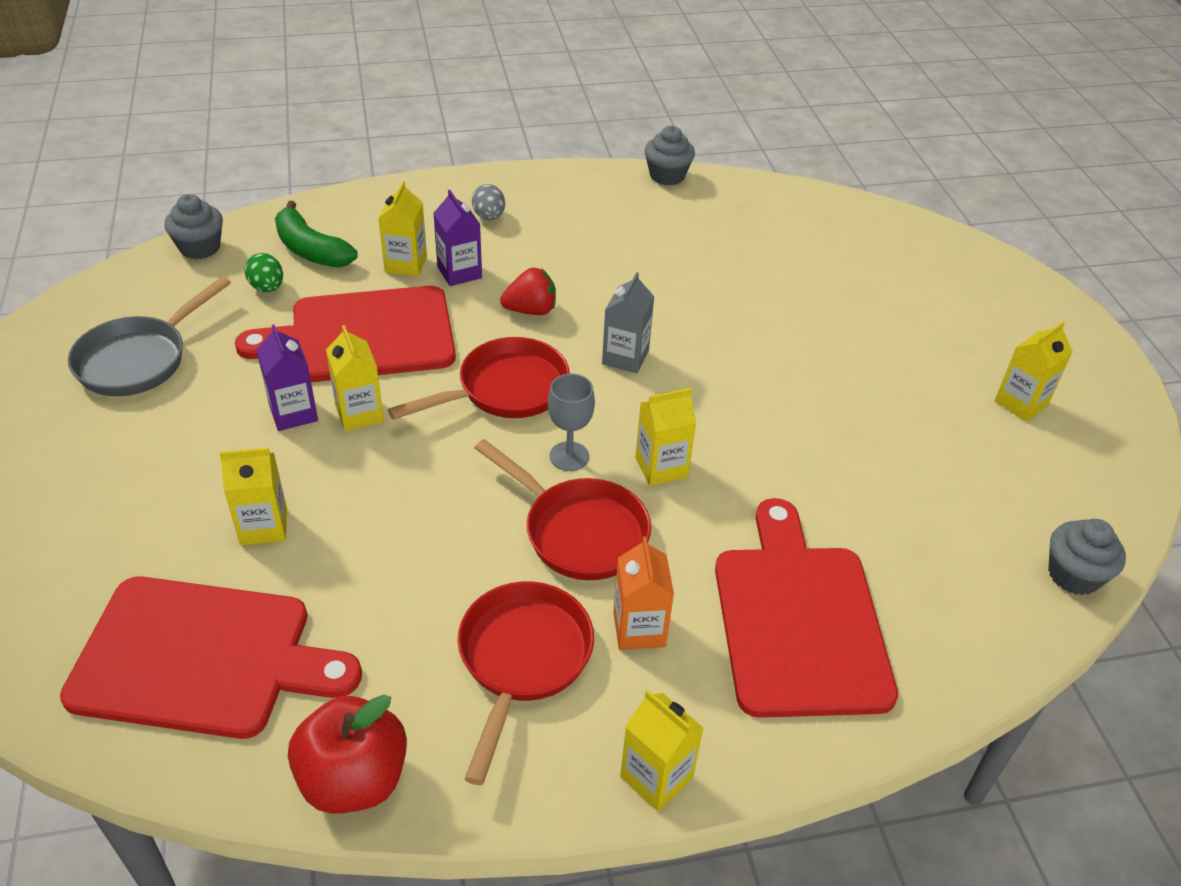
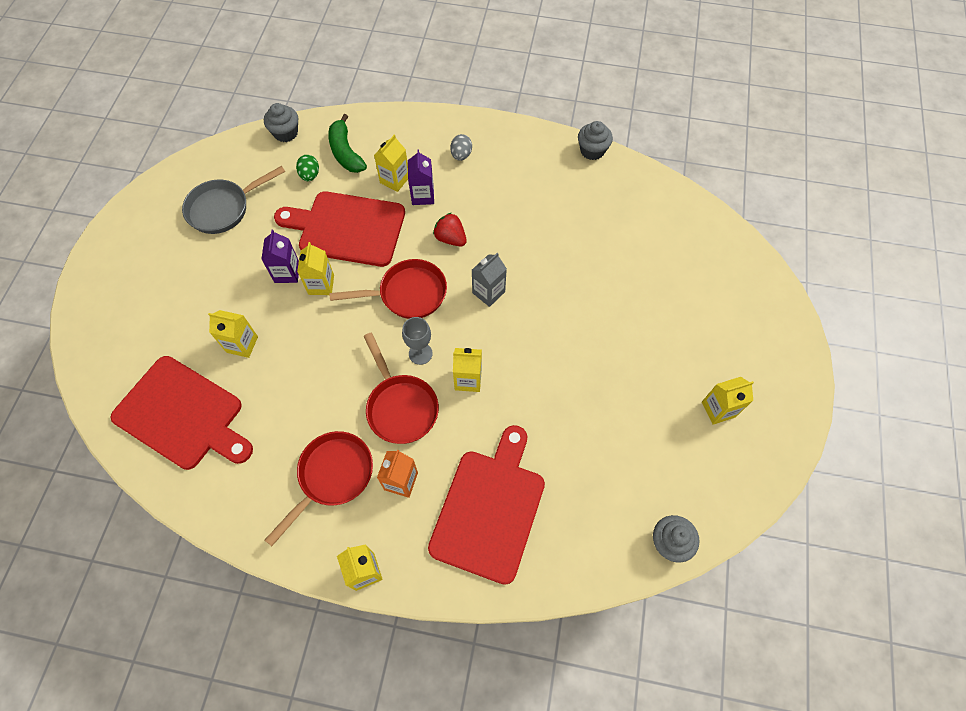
camera: 25 degrees right, 20 degrees up
(354, 779) = (223, 512): red apple -> none
(531, 310) = (450, 238): red strawberry -> red strawberry turned 150 degrees counterclockwise

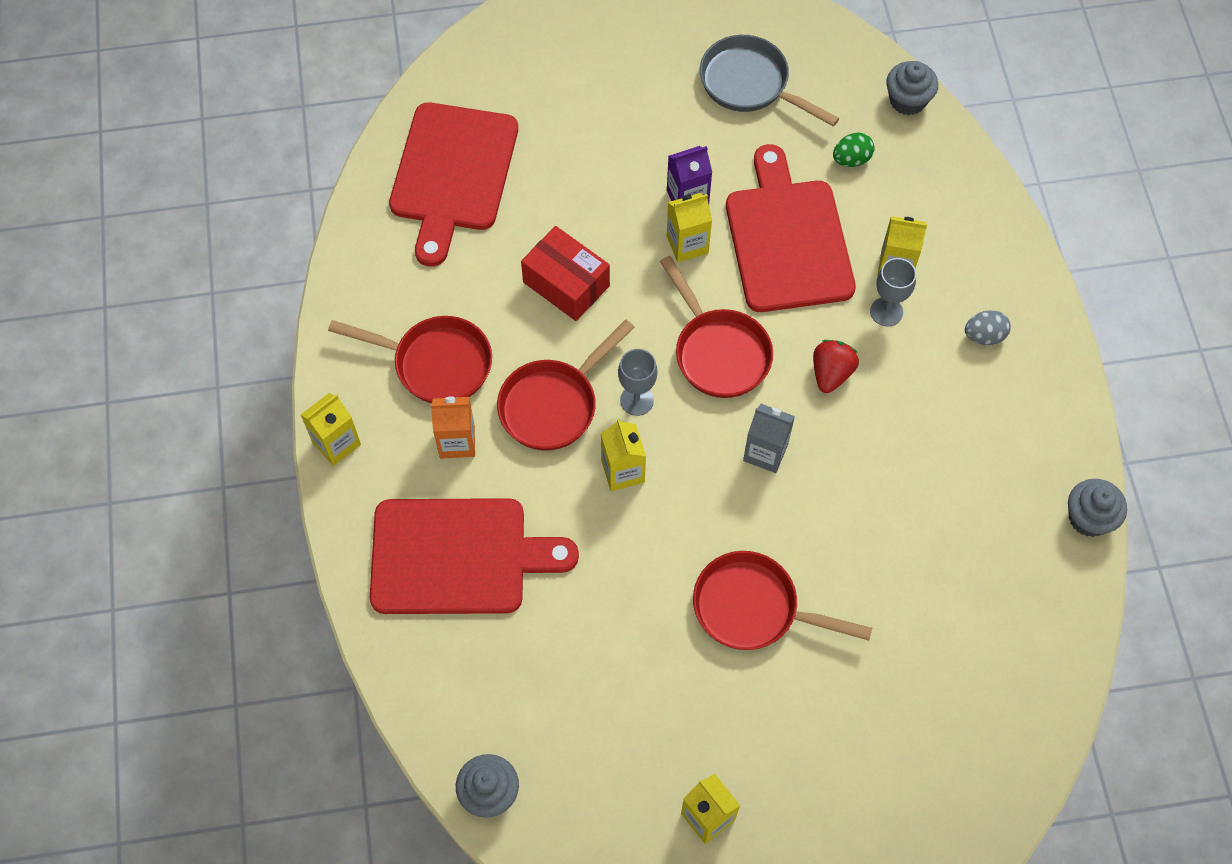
camera: 70 degrees right, 0 degrees up
(242, 344) = (566, 193): yellow carton -> none
(312, 368) = (566, 284): none -> red box
(346, 152) = (912, 186): green banana -> none
(423, 196) = (886, 312): purple carton -> grey goblet
(590, 336) = (753, 608): none -> red pan

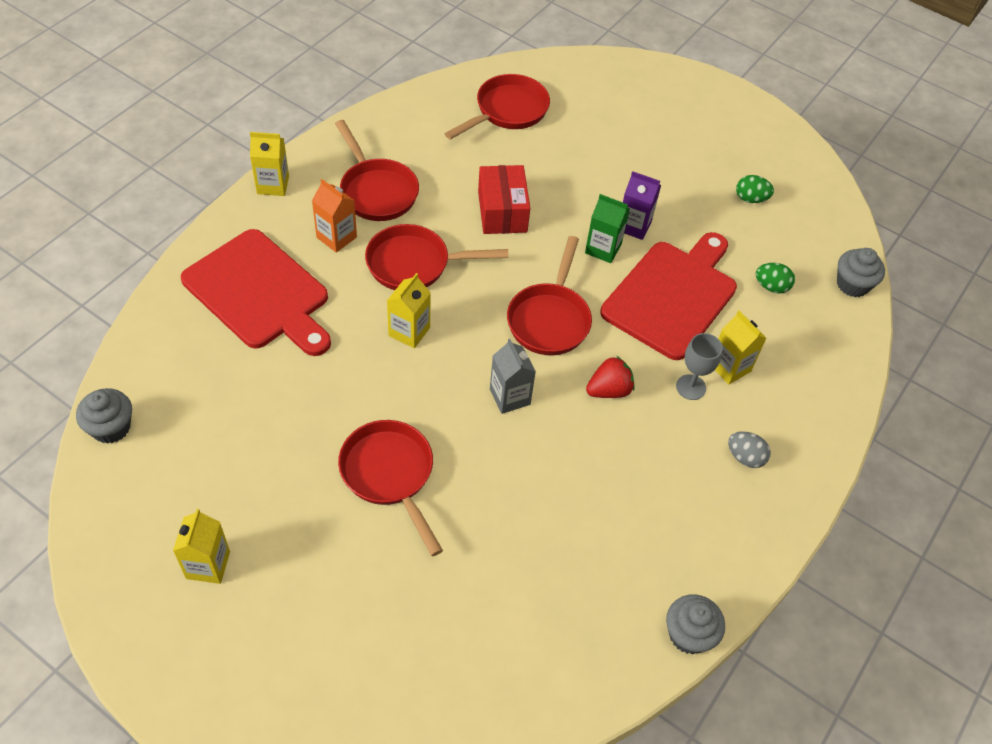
camera: 40 degrees right, 10 degrees down
(453, 174) = (507, 111): red cutting board -> red pan
(637, 400) = (466, 302): grey goblet -> none
(687, 244) = (603, 249): yellow carton -> green carton
(750, 84) = (750, 199): grey pan -> green egg

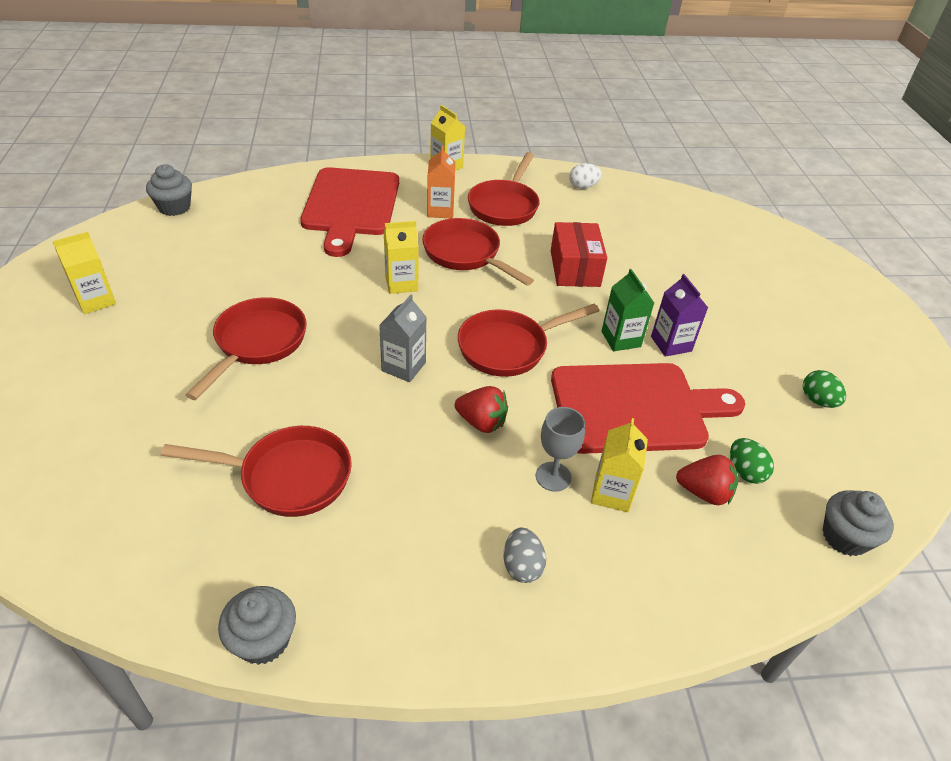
camera: 50 degrees right, 10 degrees down
(405, 122) = (583, 186): none -> white egg
(502, 211) = (575, 268): red box -> red box turned 45 degrees counterclockwise
(507, 111) = (669, 222): red pan -> red pan (288, 477)
(769, 320) = (704, 492): none -> red strawberry

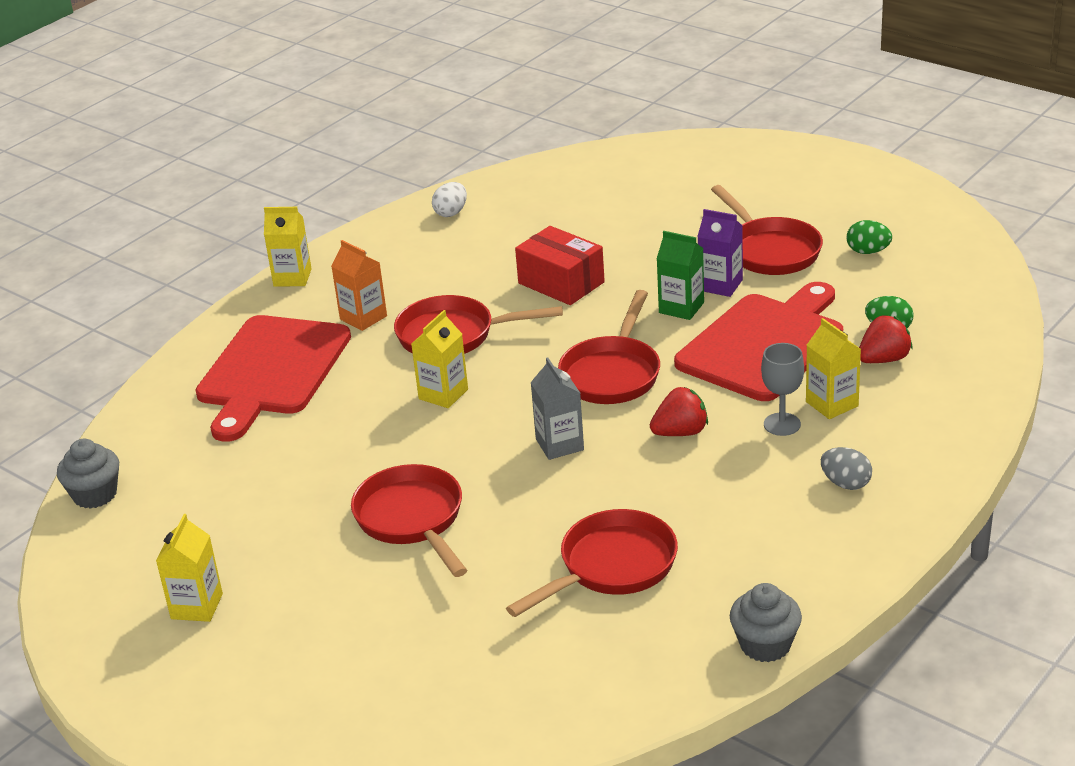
camera: 40 degrees left, 10 degrees down
(351, 206) = (271, 371): red cutting board -> red cutting board turned 60 degrees clockwise
(504, 206) = (412, 275): red pan -> red pan (770, 250)
(844, 537) = (992, 320): grey cupcake -> none

